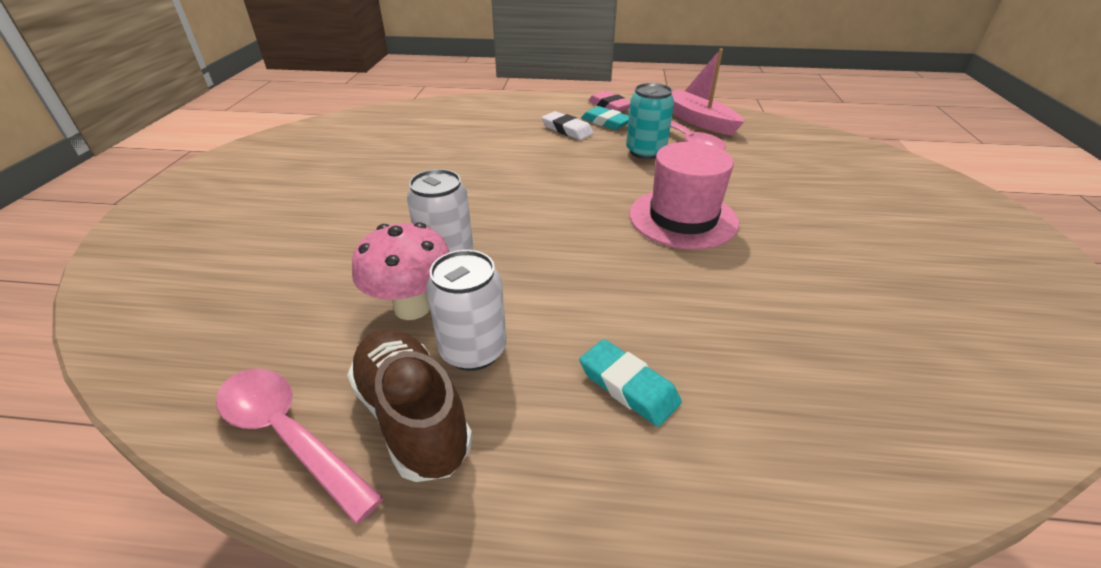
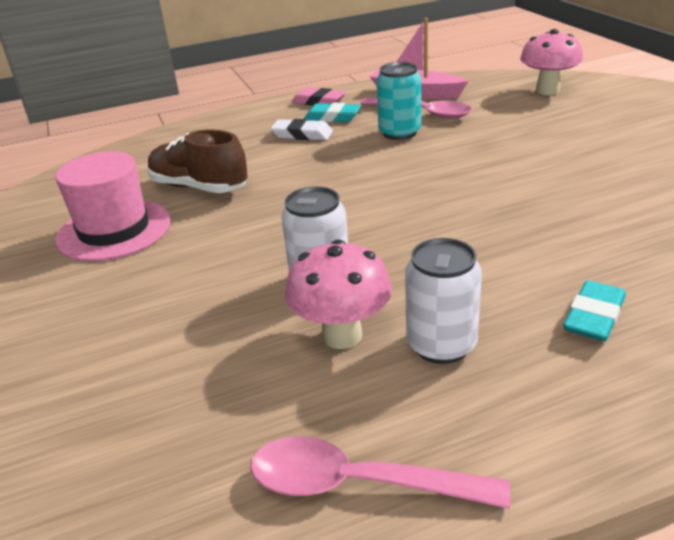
camera: 25 degrees left, 5 degrees down
(412, 417) = (452, 416): brown shoe -> brown shoe (199, 187)
(628, 386) = (594, 316): turquoise eraser -> turquoise eraser turned 75 degrees counterclockwise
(683, 218) = (493, 177): pink hat -> pink hat (114, 230)
(826, 153) = (547, 91): none -> pink mushroom

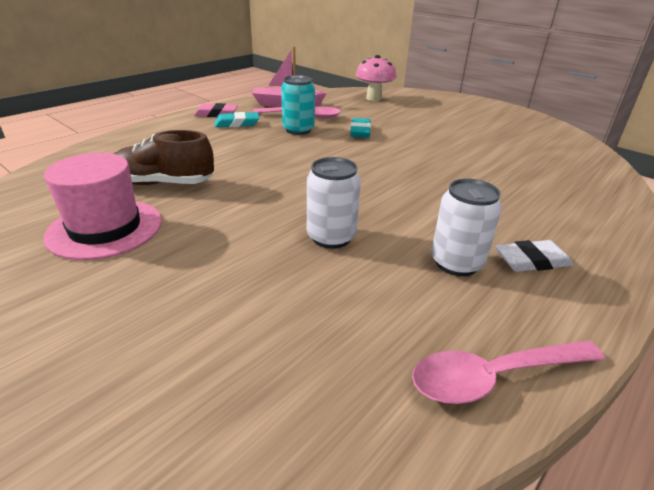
camera: 30 degrees left, 0 degrees up
(302, 134) = (222, 137): white eraser -> white eraser (531, 261)
(342, 335) = (382, 272): pink mushroom -> none
(594, 316) = (527, 225): turquoise eraser -> turquoise eraser (360, 131)

